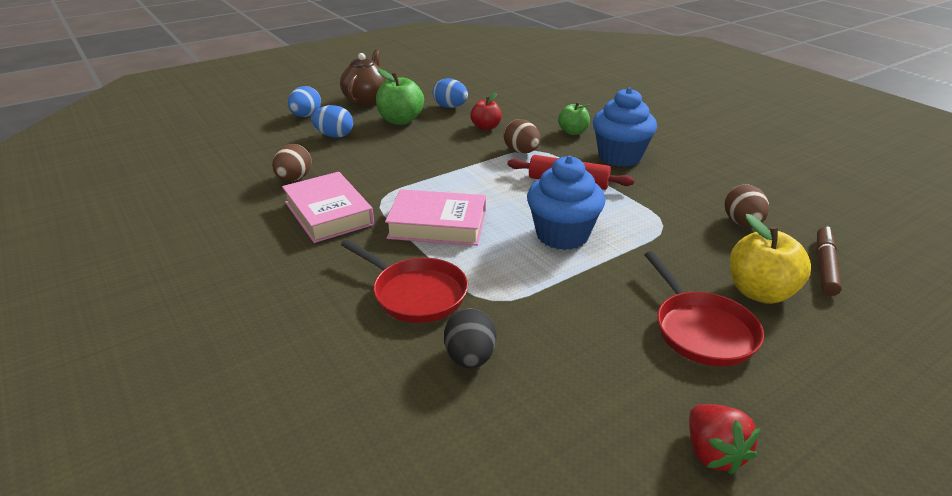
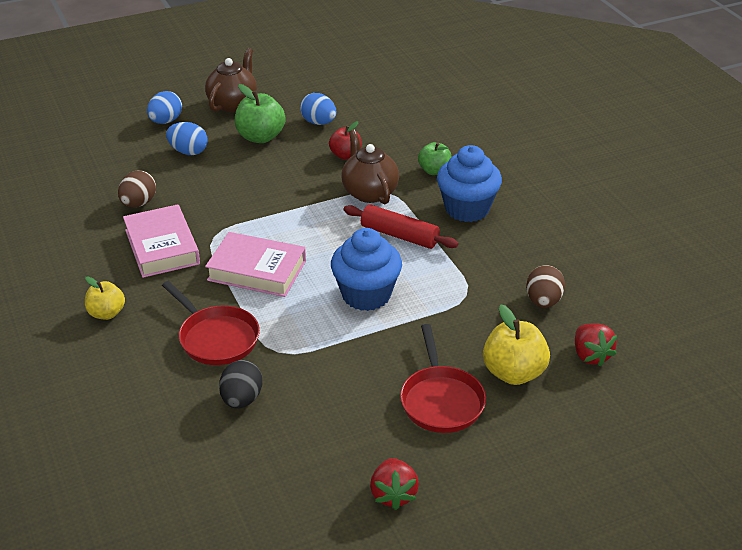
camera: 10 degrees right, 5 degrees up
(280, 282) = (106, 313): none -> yellow apple
(521, 152) = (369, 192): brown egg -> brown teapot
(825, 266) = (590, 355): brown marker -> red strawberry

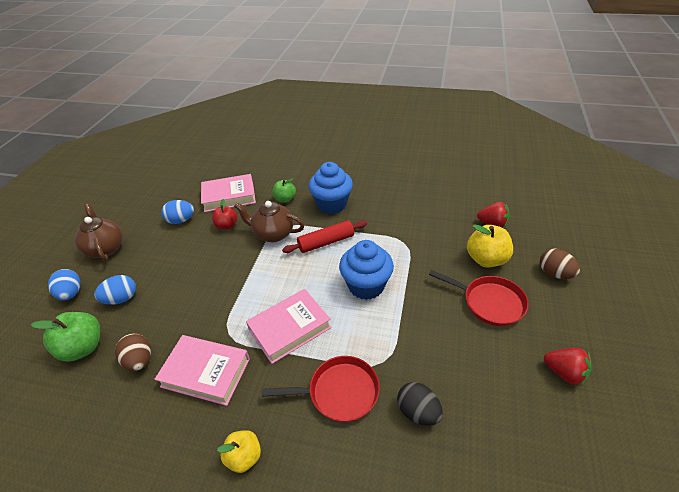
camera: 50 degrees left, 5 degrees up
(260, 137) = (158, 253): green apple -> green apple (83, 347)
(390, 131) = (229, 197): none -> pink book
(543, 301) = (436, 217): brown egg -> brown egg (554, 273)

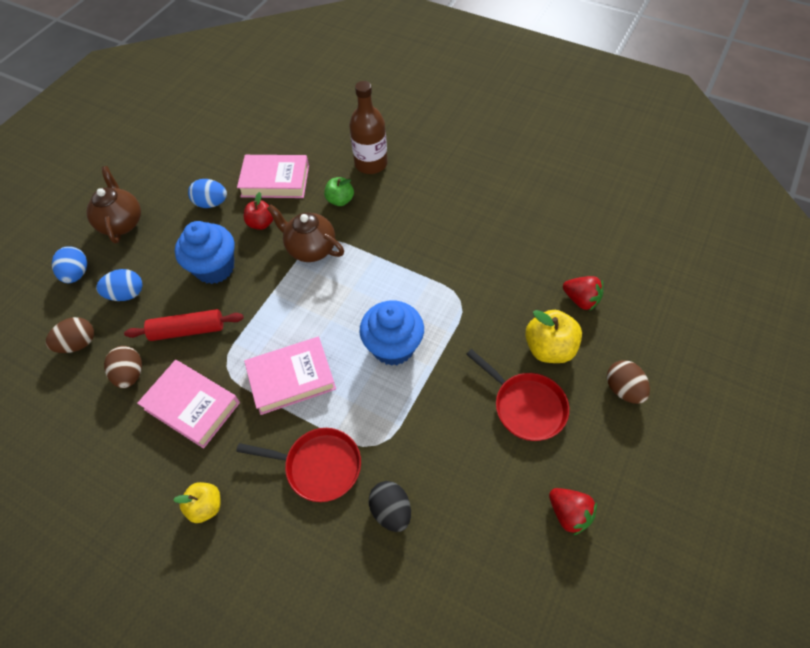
camera: 15 degrees right, 15 degrees up
(83, 347) = (78, 343): green apple -> brown egg
(300, 173) = (371, 163): none -> brown bottle
(326, 242) = (368, 275): red rolling pin -> red rolling pin (188, 330)
(332, 204) = (393, 222): blue cupcake -> blue cupcake (215, 268)

